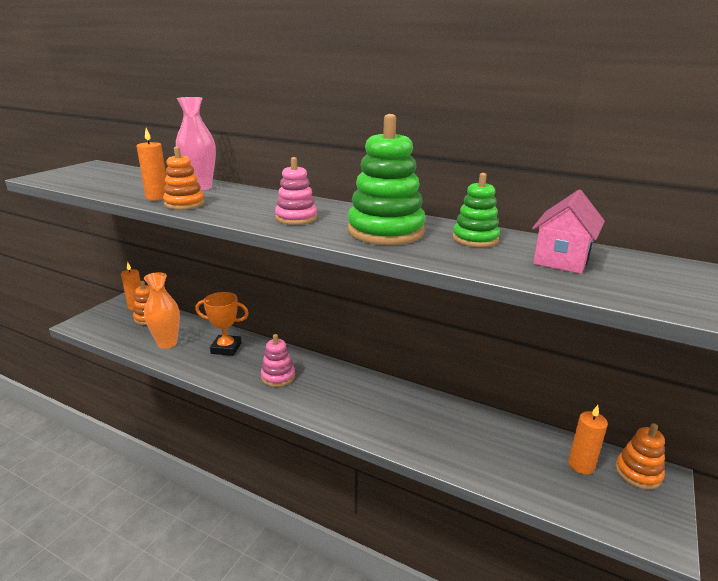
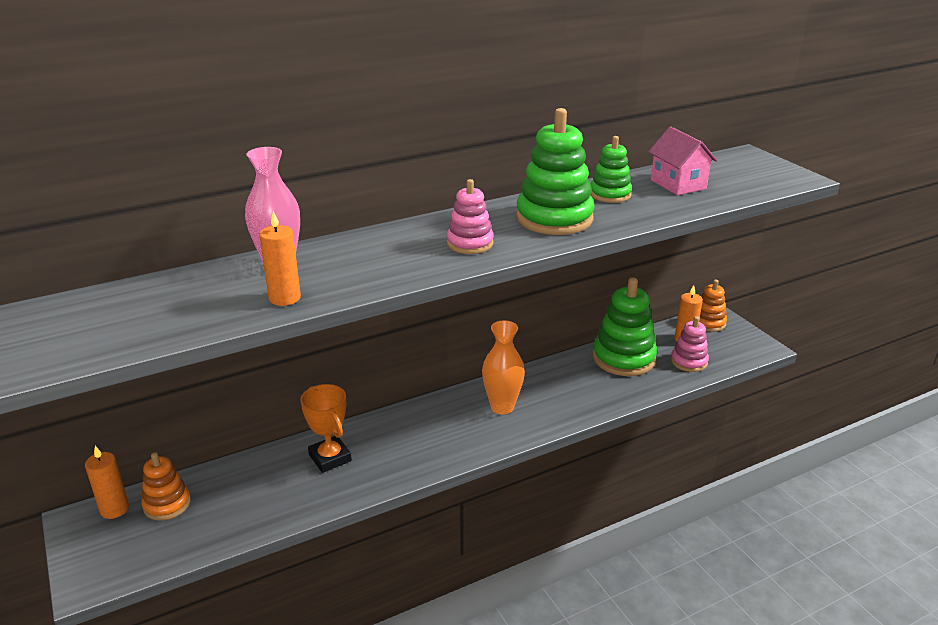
camera: 55 degrees left, 5 degrees up
(167, 343) = (260, 503): orange vase -> orange vase (502, 407)
(184, 204) = (338, 287): orange stacking toy -> none
(226, 348) = (330, 458): orange trophy -> orange trophy turned 75 degrees counterclockwise
(278, 377) = (429, 439): pink stacking toy -> pink stacking toy (689, 361)
(492, 434) = (623, 358): none -> green stacking toy

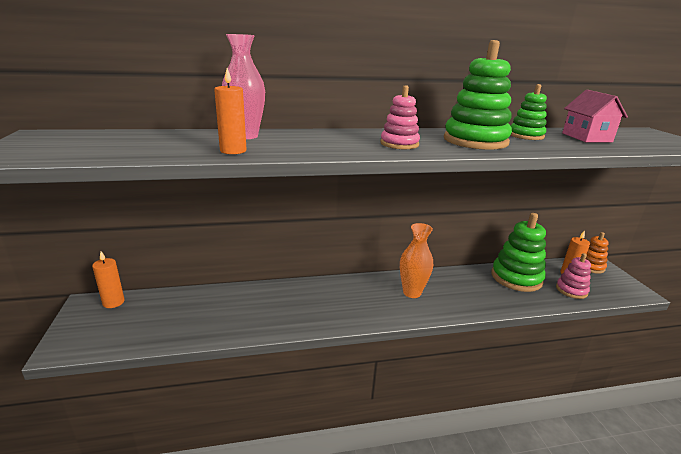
camera: 15 degrees right, 5 degrees down
(167, 504) = (148, 307): orange stacking toy -> none
(330, 458) = (272, 301): orange trophy -> none

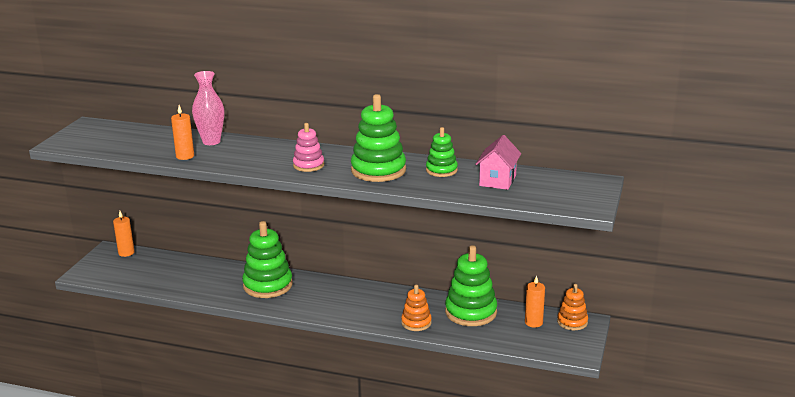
camera: 30 degrees right, 0 degrees up
(315, 299) = (268, 285): none -> green stacking toy
(412, 292) = (353, 299): orange vase -> none
(492, 300) = (416, 323): none -> orange stacking toy
(571, 290) = (509, 335): pink stacking toy -> none

